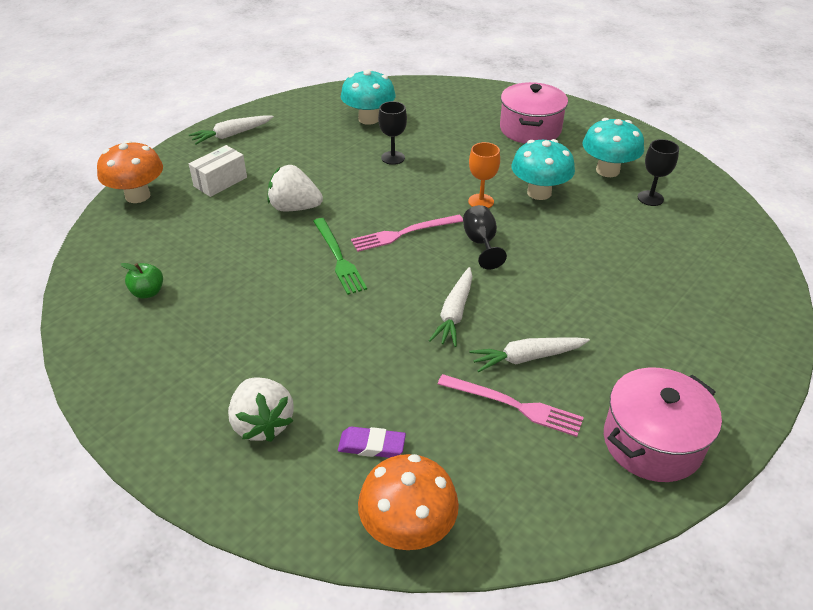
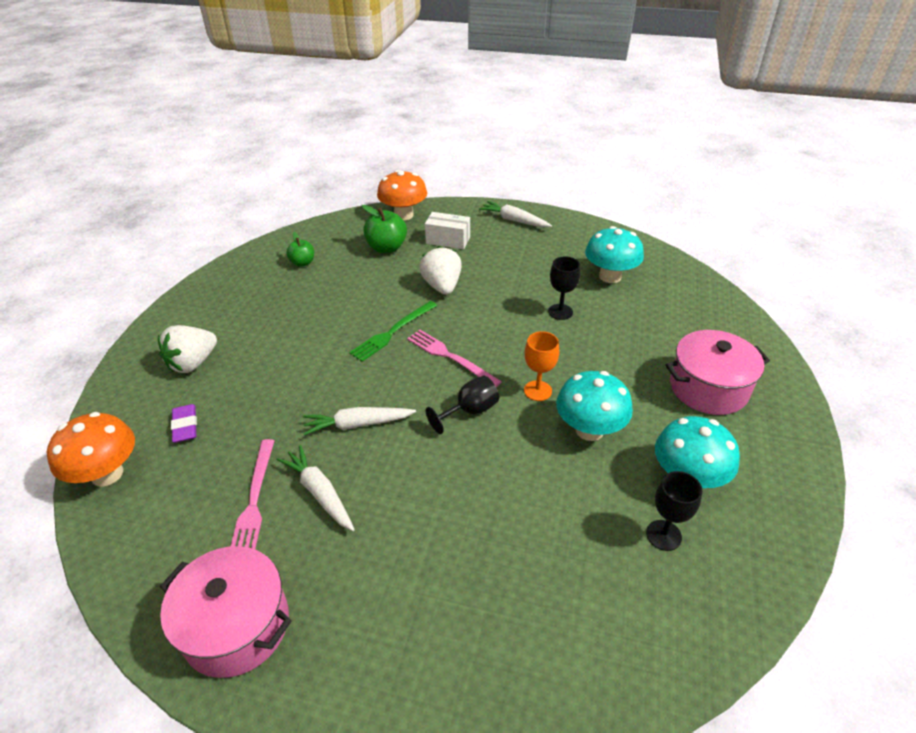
camera: 65 degrees right, 0 degrees up
(188, 224) = (386, 248): none -> green apple

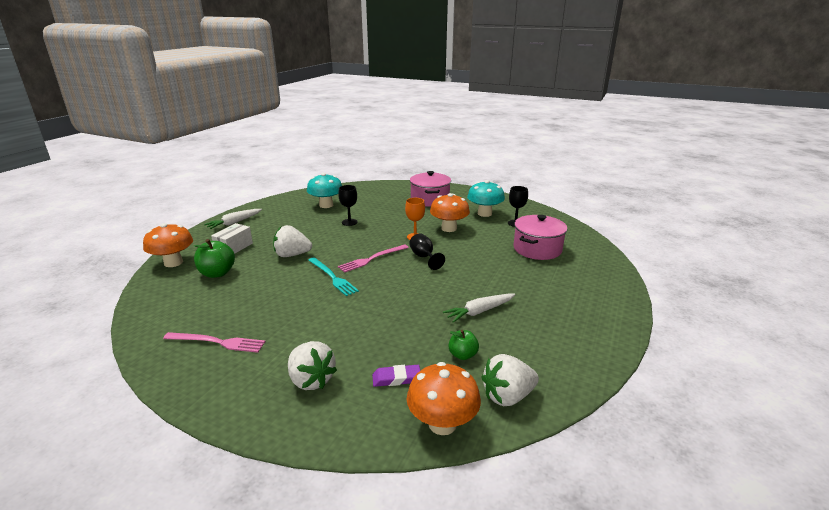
camera: 80 degrees left, 15 degrees down
(136, 532) = (507, 396): none -> white strawberry
(236, 626) = (577, 343): pink pot -> pink pot (537, 249)
(254, 501) = (483, 338): pink fork -> pink fork (217, 342)
(302, 263) = (197, 316): green apple -> green apple (463, 355)
(357, 424) = (422, 295): white carrot -> none
(392, 332) = (332, 277): green fork -> turquoise fork
(589, 430) = (449, 228): turquoise mushroom -> orange mushroom

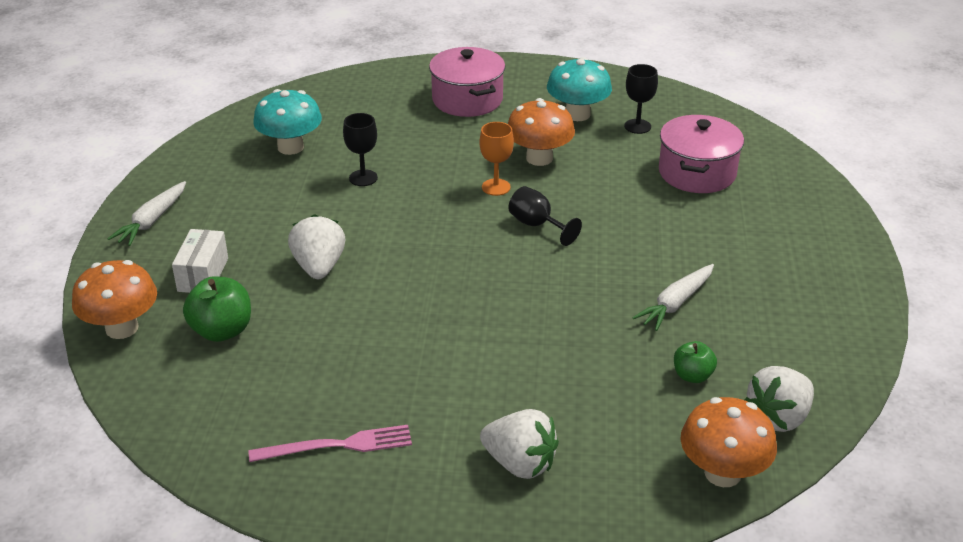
camera: 20 degrees left, 10 degrees up
(292, 255) = (319, 267): white strawberry -> white strawberry turned 105 degrees clockwise
(332, 277) = (421, 294): turquoise fork -> none
(372, 259) = (457, 246): pink fork -> none
(396, 378) = (629, 431): purple eraser -> none

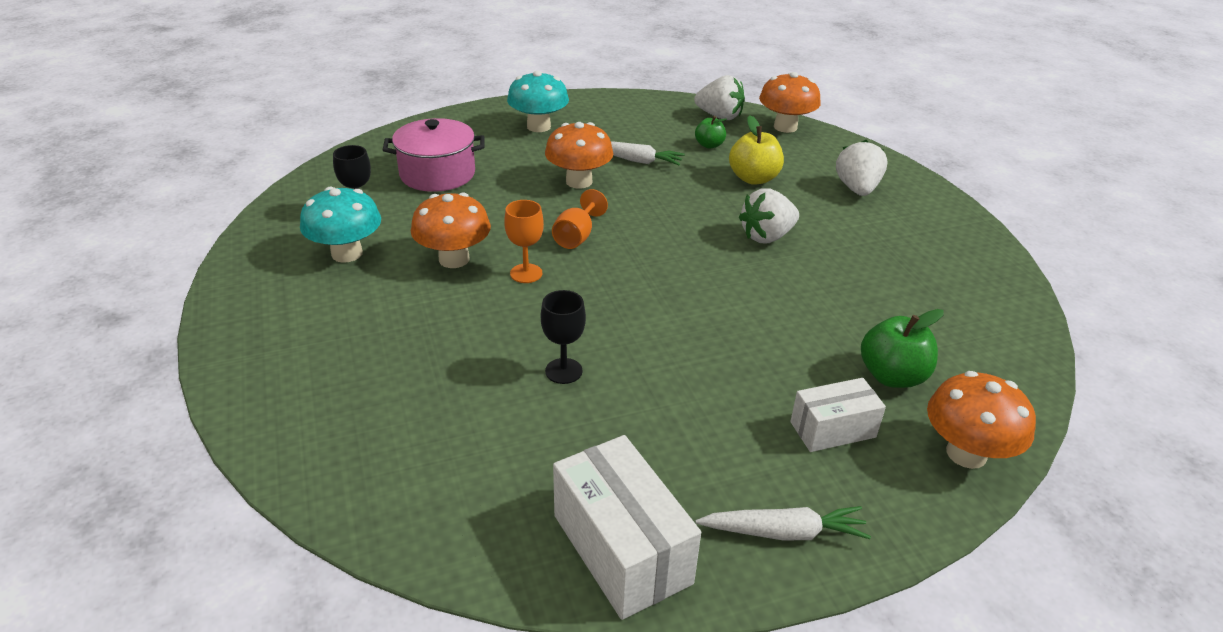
camera: 115 degrees left, 0 degrees up
(201, 163) = (621, 549): none -> white box
(290, 147) = (528, 465): turquoise mushroom -> turquoise mushroom (538, 126)
(319, 267) = (745, 347): white strawberry -> white strawberry (767, 236)
(337, 445) = (932, 264): pink fork -> none
(467, 100) = (335, 340): pink pot -> none
(537, 225) = (577, 237): black goblet -> orange goblet
(590, 381) = (753, 178): none -> yellow apple
(643, 251) = (579, 181): none -> orange mushroom

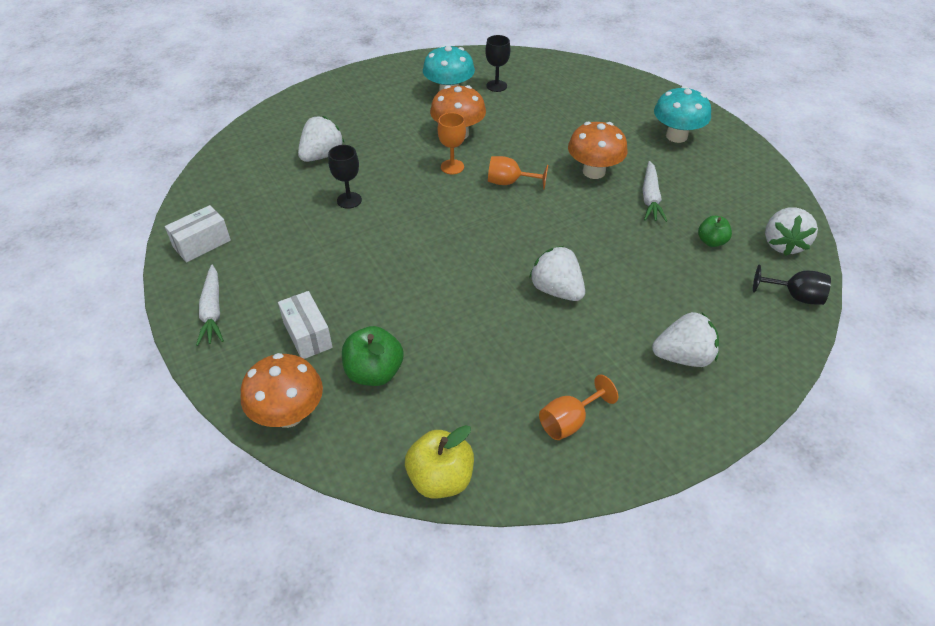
camera: 80 degrees right, 10 degrees up
(437, 174) = (567, 104): pink pot -> none
(438, 391) = (322, 155): none -> white strawberry
(621, 549) = (202, 244): white box -> white box, size x0.62
(753, 178) = (660, 276): yellow apple -> yellow apple (440, 479)
(785, 127) = (795, 296): orange mushroom -> black goblet
(940, 259) = (569, 421): none -> orange goblet

